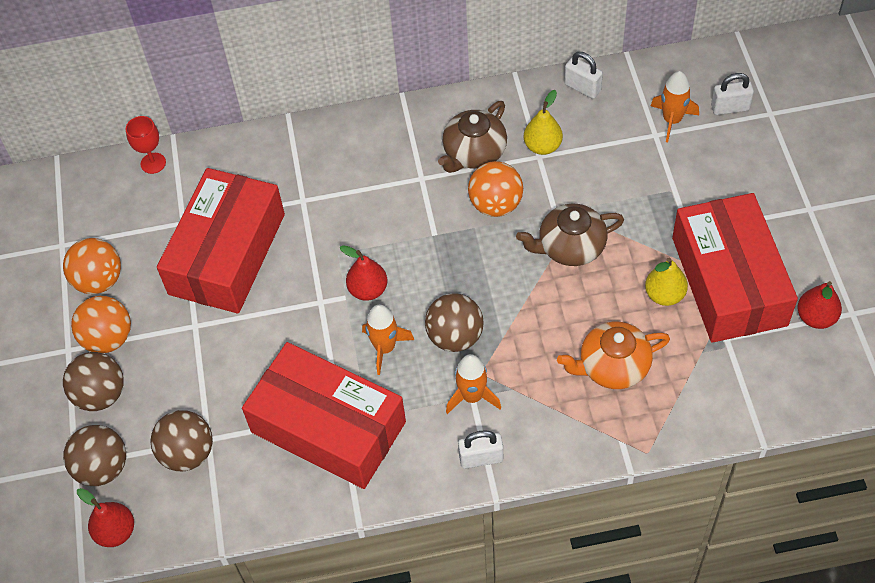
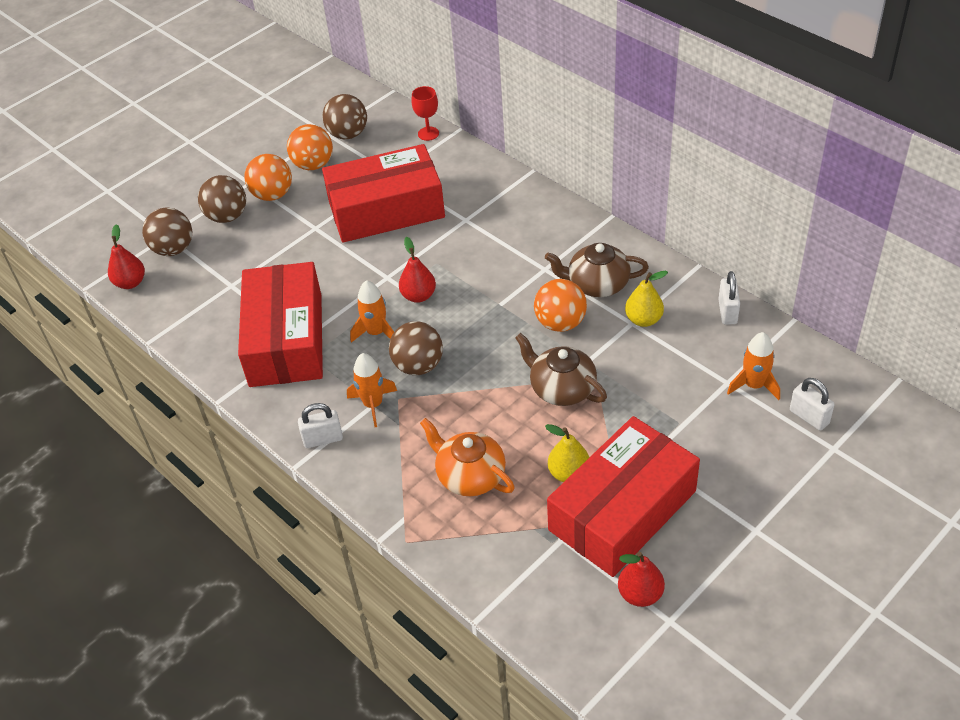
camera: 55 degrees right, 10 degrees down
(187, 453) = (213, 282): brown ball -> brown ball (348, 134)
(481, 458) = (323, 439): white padlock -> white padlock turned 60 degrees counterclockwise

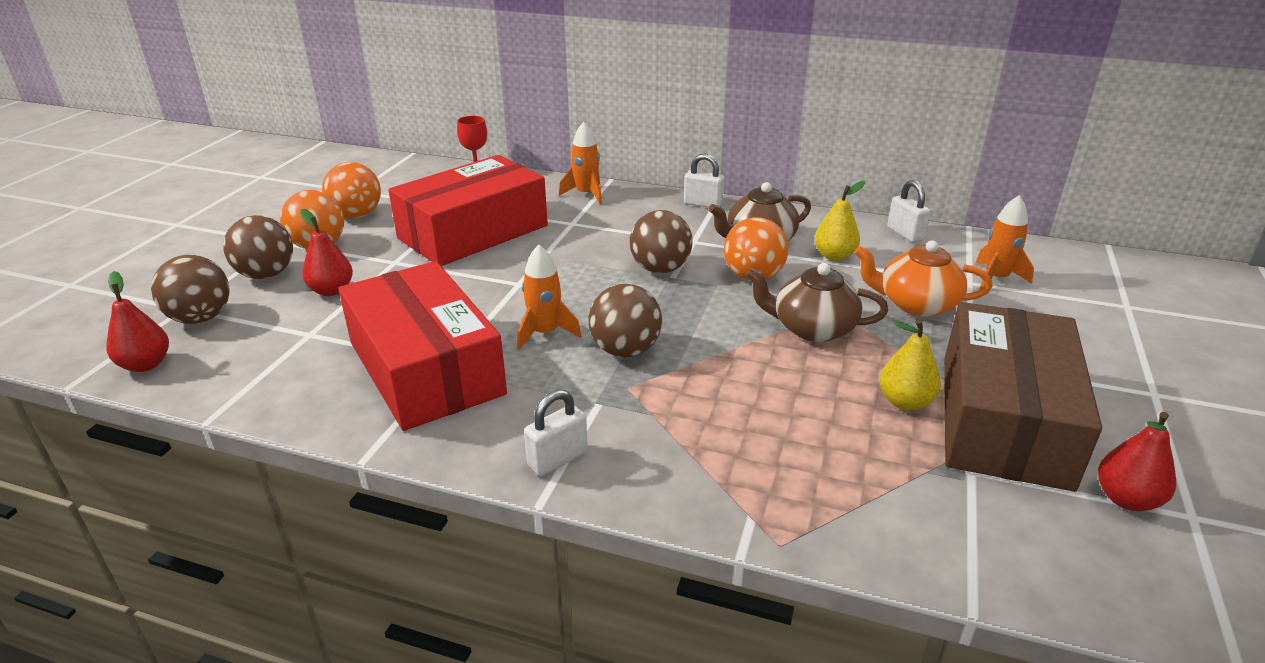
camera: 30 degrees left, 15 degrees down
(348, 134) = (383, 187): brown ball -> brown ball (660, 269)
(373, 404) = (599, 402): orange rocket -> orange rocket (586, 194)
(418, 296) = (571, 290): red pear -> red pear (331, 290)
(470, 475) = (792, 440): orange teapot -> orange teapot (916, 304)
(622, 510) = (1003, 419): red box -> brown box
(809, 417) = (1074, 289): white padlock -> white padlock (703, 204)

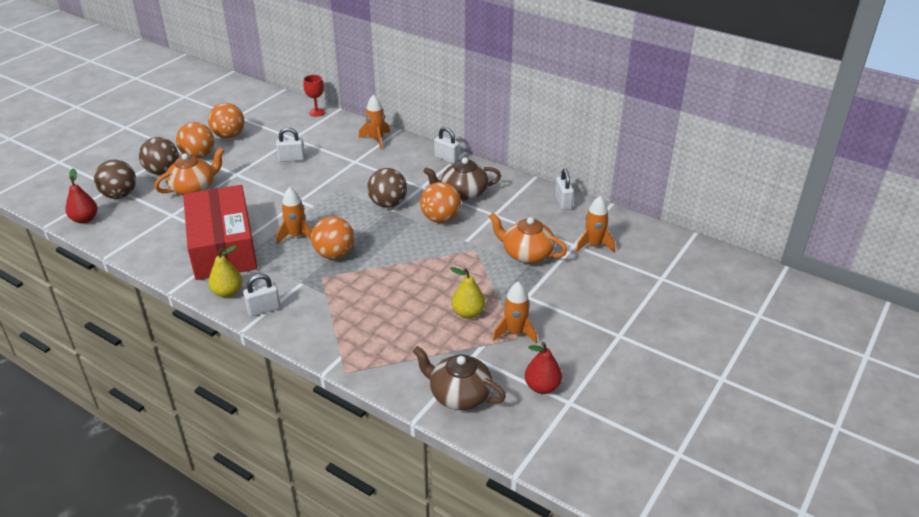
camera: 15 degrees right, 5 degrees up
(331, 290) = (194, 188): red pear -> orange teapot
(473, 232) = (291, 159): red box -> white padlock
(625, 350) = (334, 254): brown ball -> orange ball
(812, 328) = (450, 259): brown teapot -> brown teapot (459, 395)
(834, 256) = (503, 212): yellow pear -> yellow pear (228, 292)
(1003, 419) = (515, 333): brown box -> orange rocket

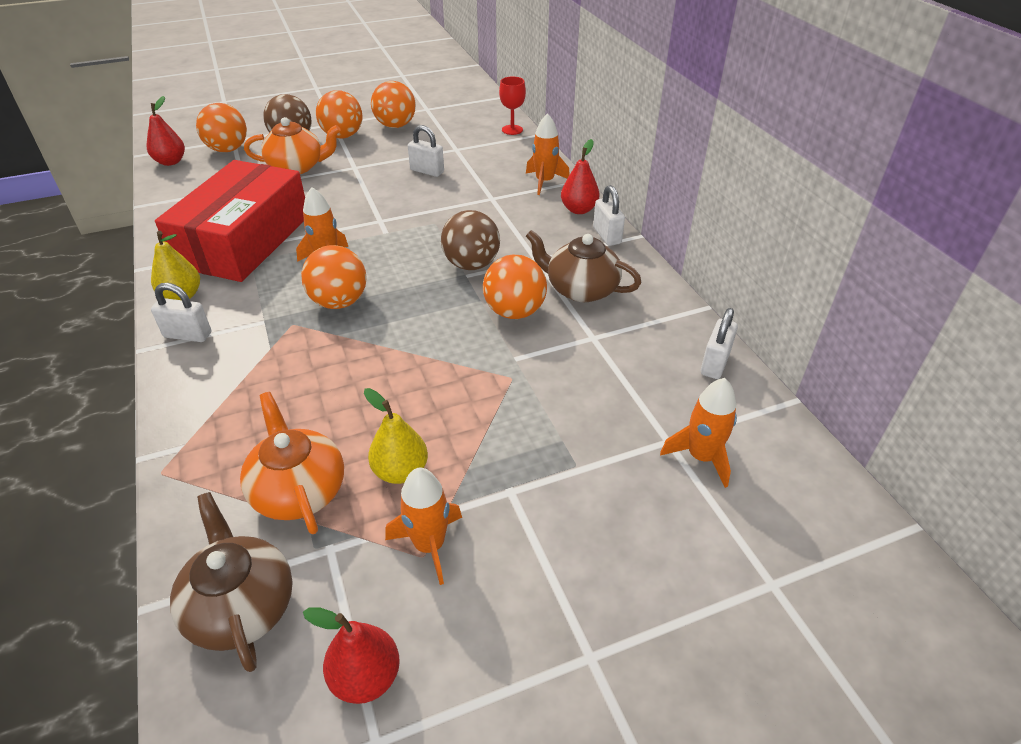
camera: 35 degrees right, 5 degrees up
(120, 195) = (228, 149): brown ball -> orange ball
(415, 149) = (579, 209): none -> red pear
(526, 254) = (579, 420): orange teapot -> orange teapot (299, 490)

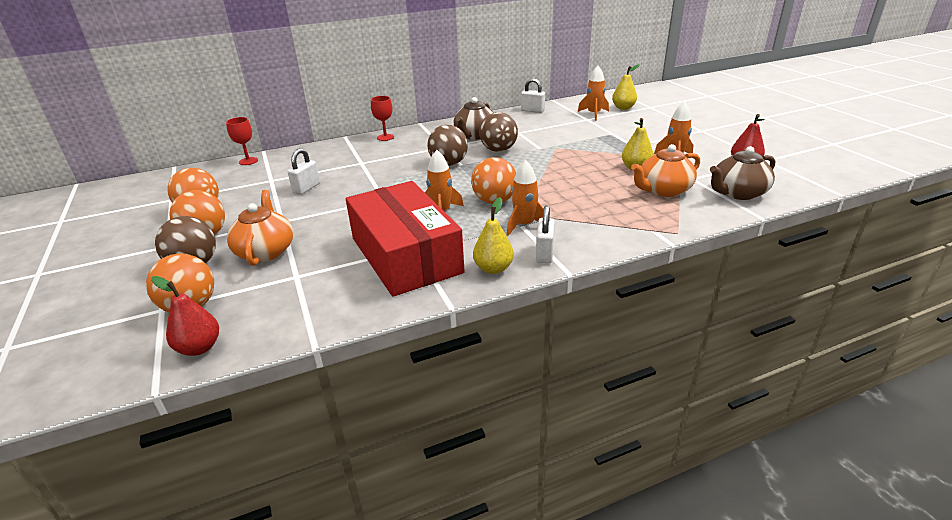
camera: 90 degrees left, 10 degrees down
(244, 240) = (405, 255): red box -> red box turned 45 degrees clockwise
(514, 312) = (498, 150): orange ball -> brown ball
(544, 182) = (343, 147): orange rocket -> orange rocket (524, 225)
(579, 209) = (385, 137): red pear -> red goblet
(607, 235) = (418, 130): white padlock -> none
(754, 522) = (623, 108): none -> yellow pear

